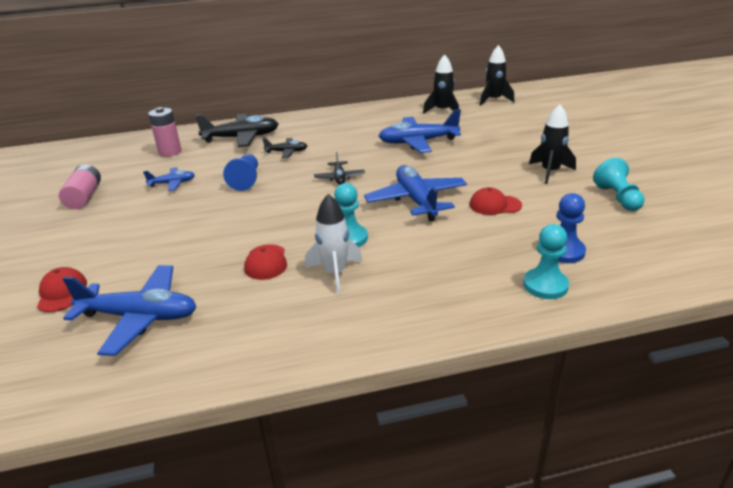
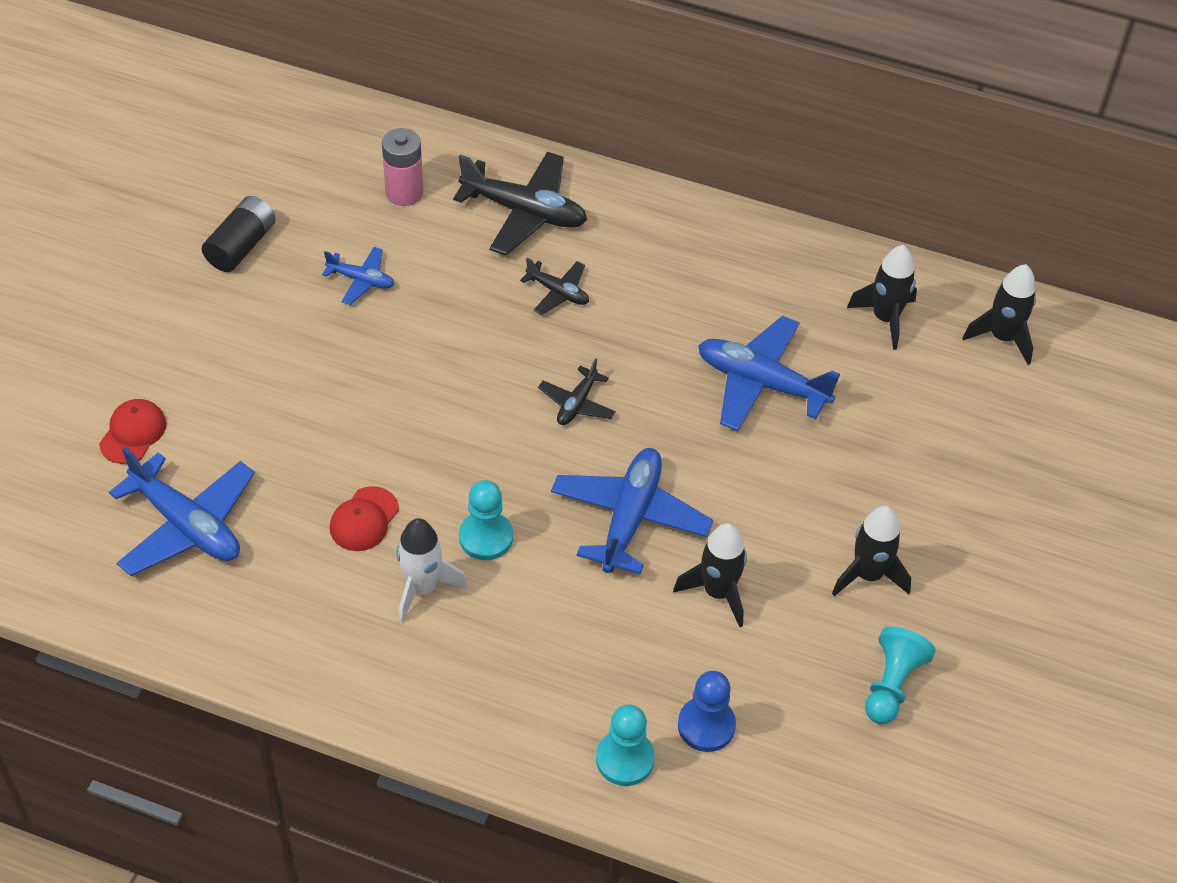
camera: 30 degrees right, 20 degrees up
(84, 197) = (241, 246): pink battery -> black battery
(246, 180) = (455, 332): blue pawn -> none
(495, 205) = (718, 592): red cap -> black rocket

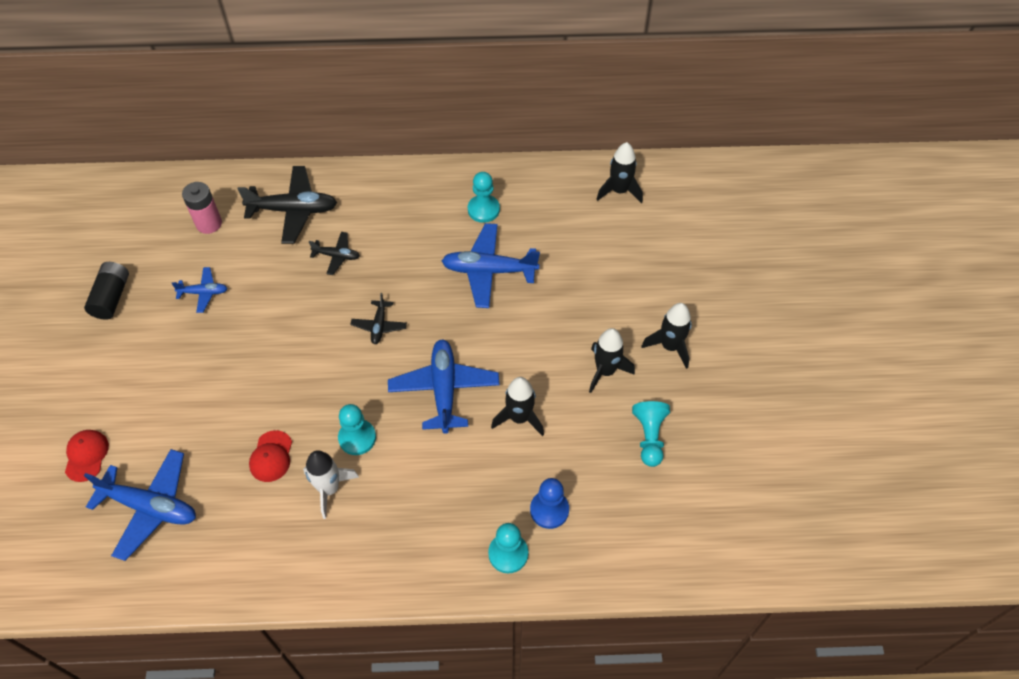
camera: 20 degrees left, 5 degrees up
(790, 298) = (483, 209): none -> turquoise pawn
(885, 318) = (546, 203): black rocket -> black rocket (670, 346)

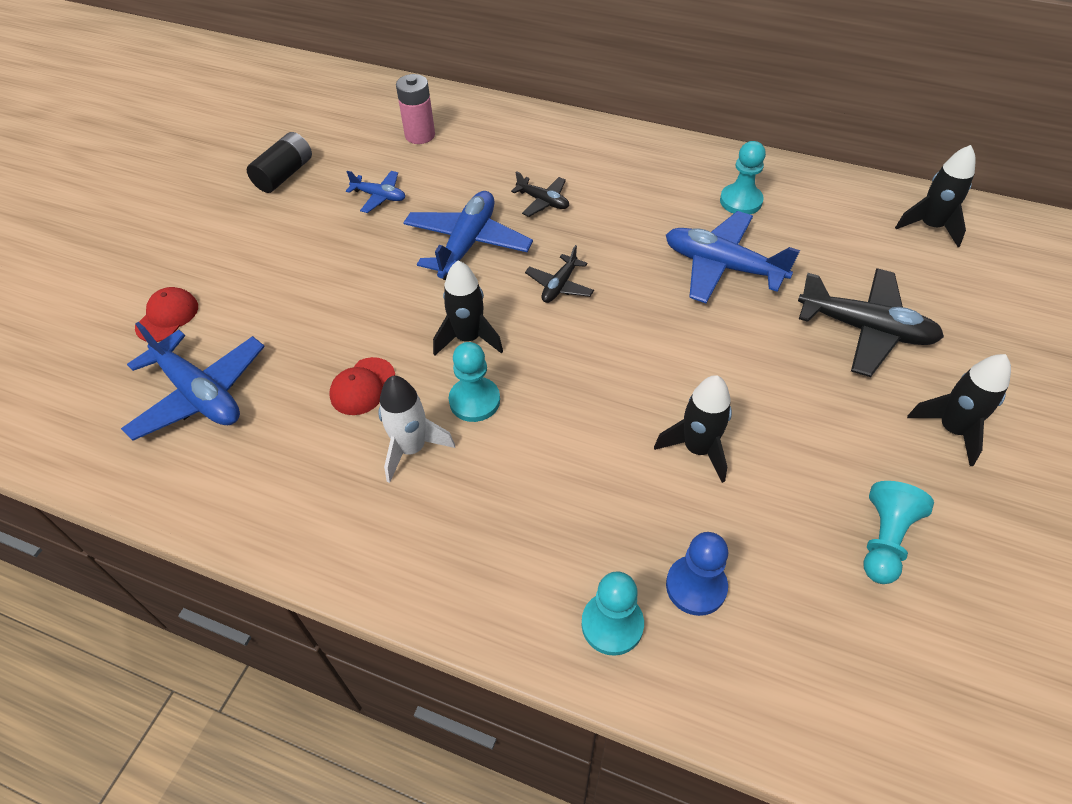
camera: 25 degrees right, 5 degrees down
(293, 210) = (516, 146): black plane -> black plane (865, 329)
(444, 390) = (609, 381): blue plane -> blue plane (467, 244)
(605, 371) = (843, 430): black rocket -> black rocket (468, 338)

